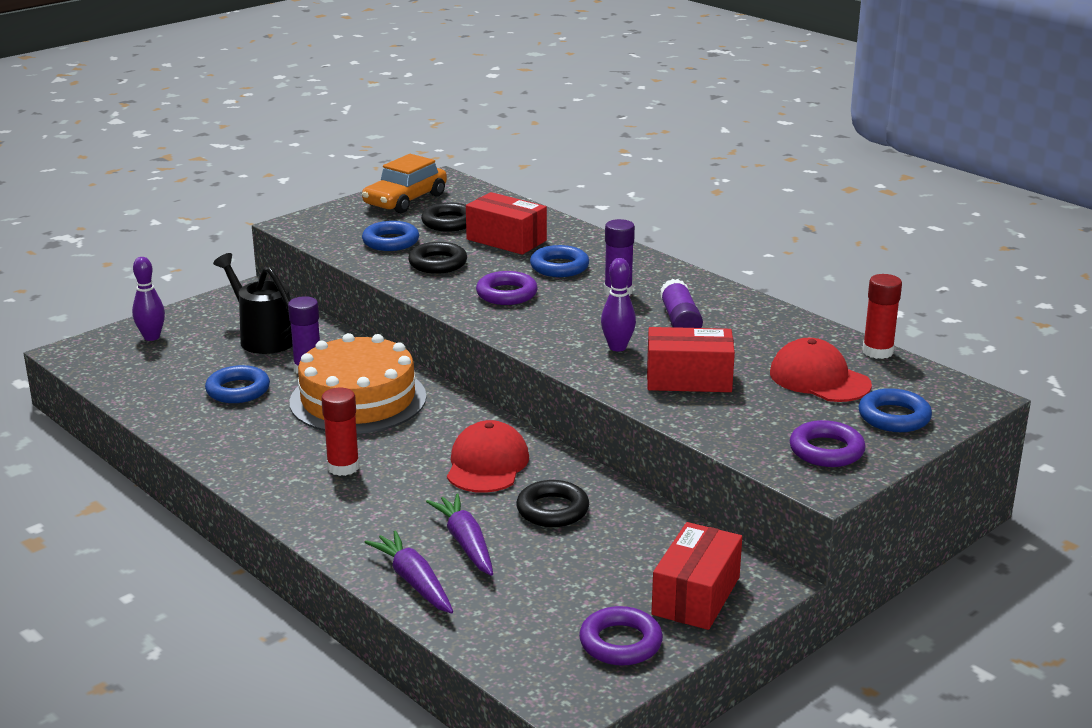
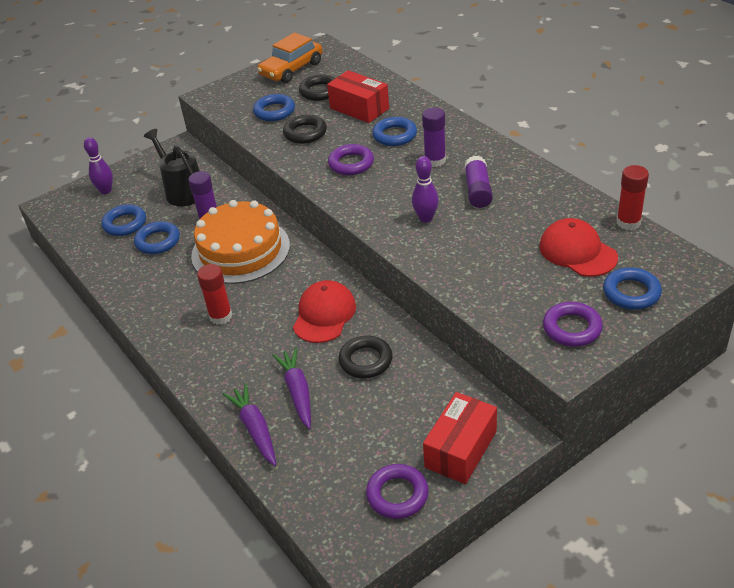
camera: 10 degrees right, 15 degrees up
(186, 372) = (125, 224): none -> blue ring
(688, 379) = (475, 251): red box -> none

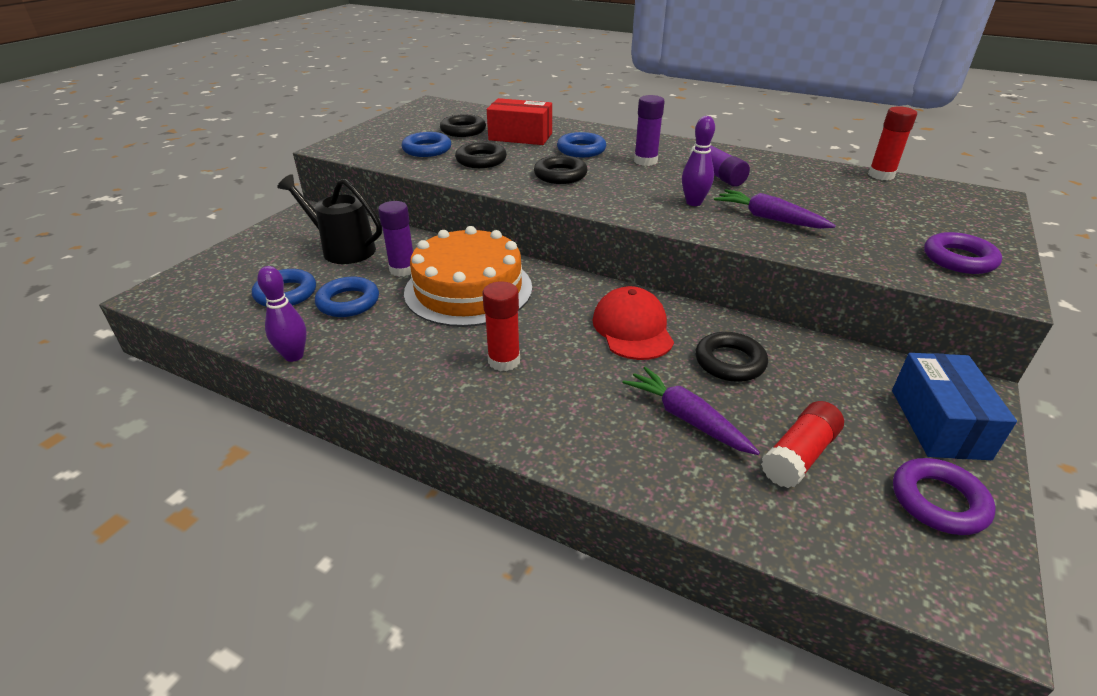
camera: 30 degrees left, 5 degrees down
(106, 191) = (233, 266): purple bowling pin -> purple bowling pin (294, 356)
(255, 429) = (677, 481): purple carrot -> purple carrot (769, 218)
(291, 69) = (414, 119): orange car -> none
(342, 439) = (799, 455): none -> red glue stick
(351, 163) = (560, 175): purple ring -> black ring
(461, 449) = (938, 423): red box -> blue box
(577, 252) = (871, 202): red cap -> none
(631, 293) = (963, 221): blue ring -> none

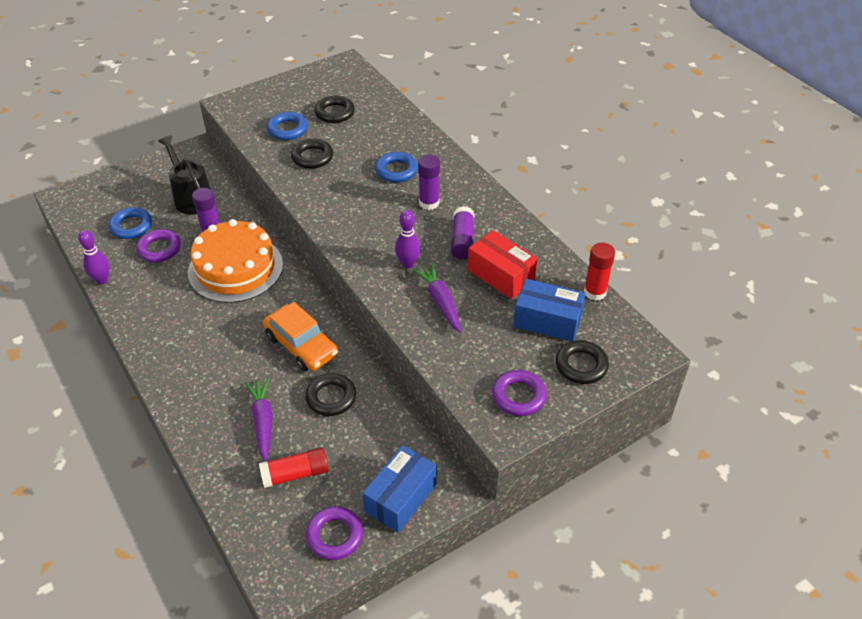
camera: 30 degrees right, 10 degrees up
(348, 302) = (159, 249): blue ring -> purple ring
(504, 361) = (205, 335): red glue stick -> none
(520, 137) = (368, 136): red box -> red box (501, 275)
(560, 175) = (349, 196): black ring -> black ring (581, 365)
(632, 329) = (301, 345): red cap -> orange car
(881, 202) = (547, 321): none -> blue box

